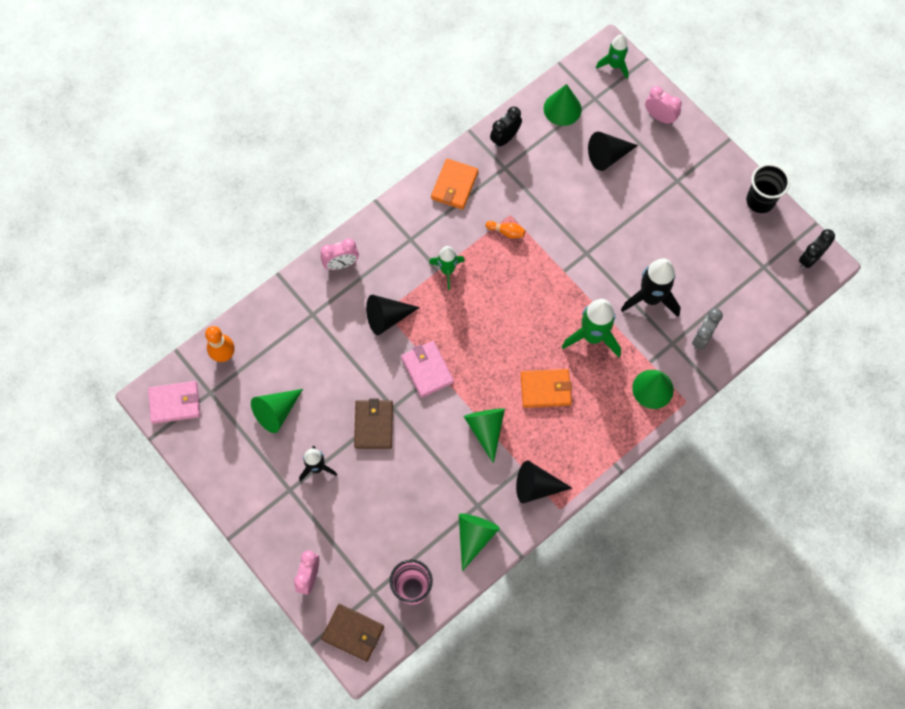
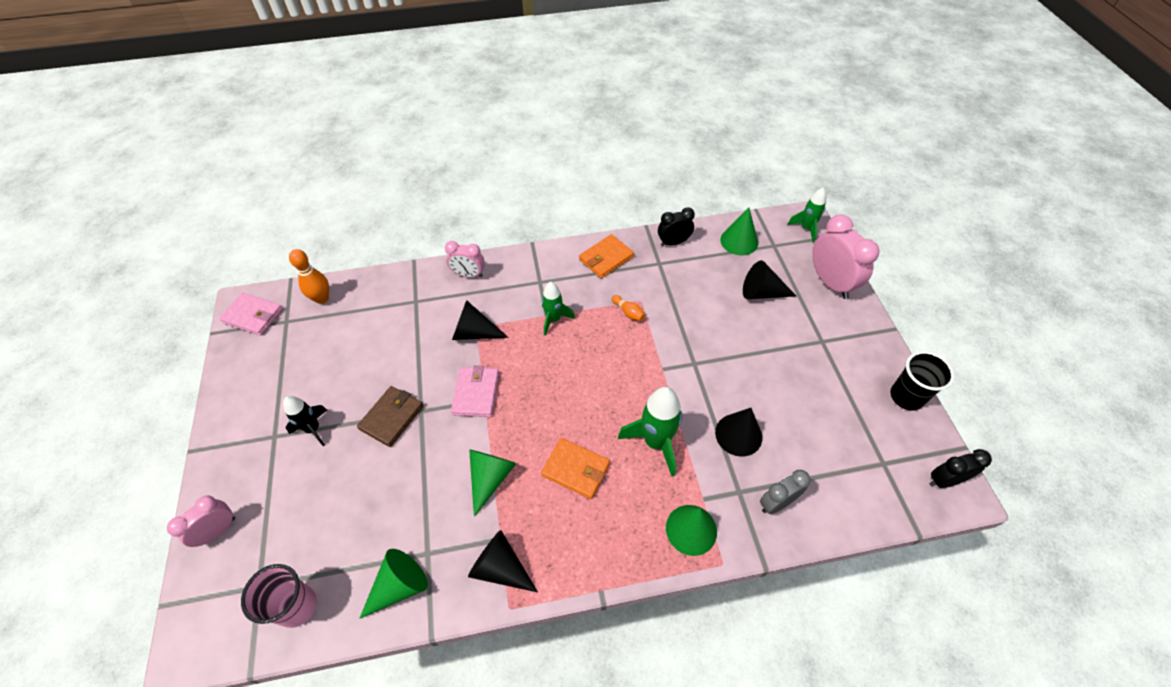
camera: 30 degrees right, 15 degrees down
(276, 412) = (321, 363): green cone -> none
(353, 633) = (204, 620): brown wallet -> none
(650, 298) = (738, 434): black rocket -> black cone
(659, 117) = (830, 282): pink clock -> pink clock, size x1.66

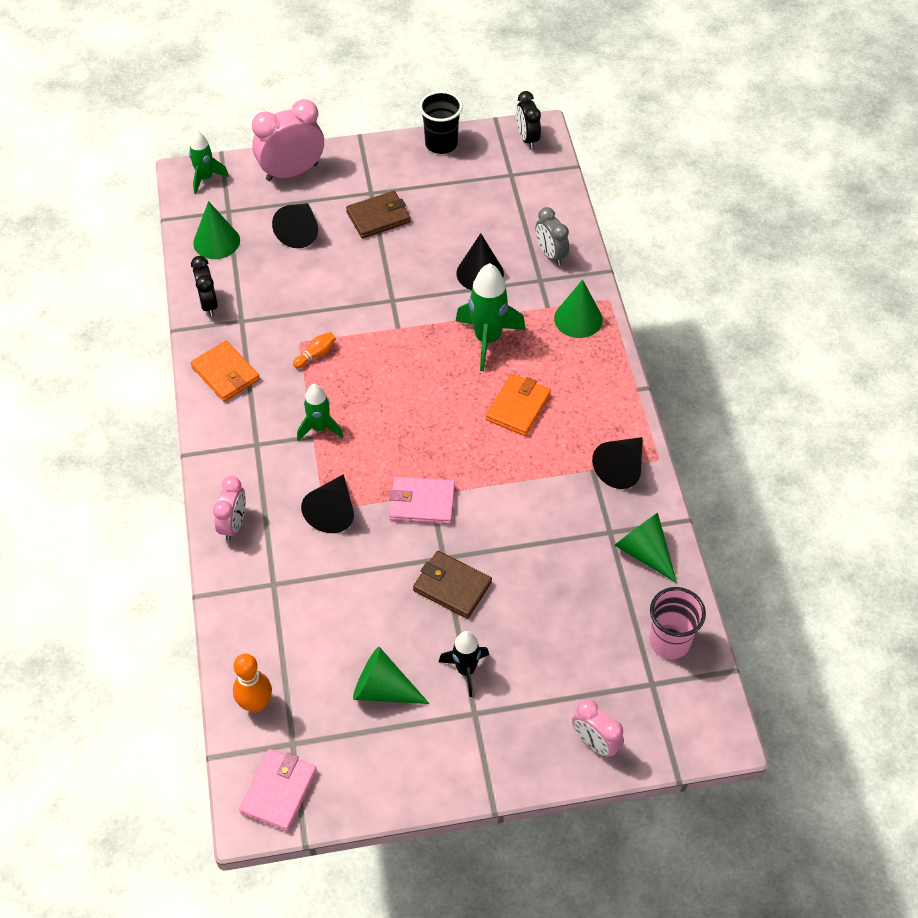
camera: 90 degrees left, 0 degrees up
(490, 477) = (527, 482): green cone -> green cone (383, 689)
(792, 348) = (378, 217): none -> brown wallet

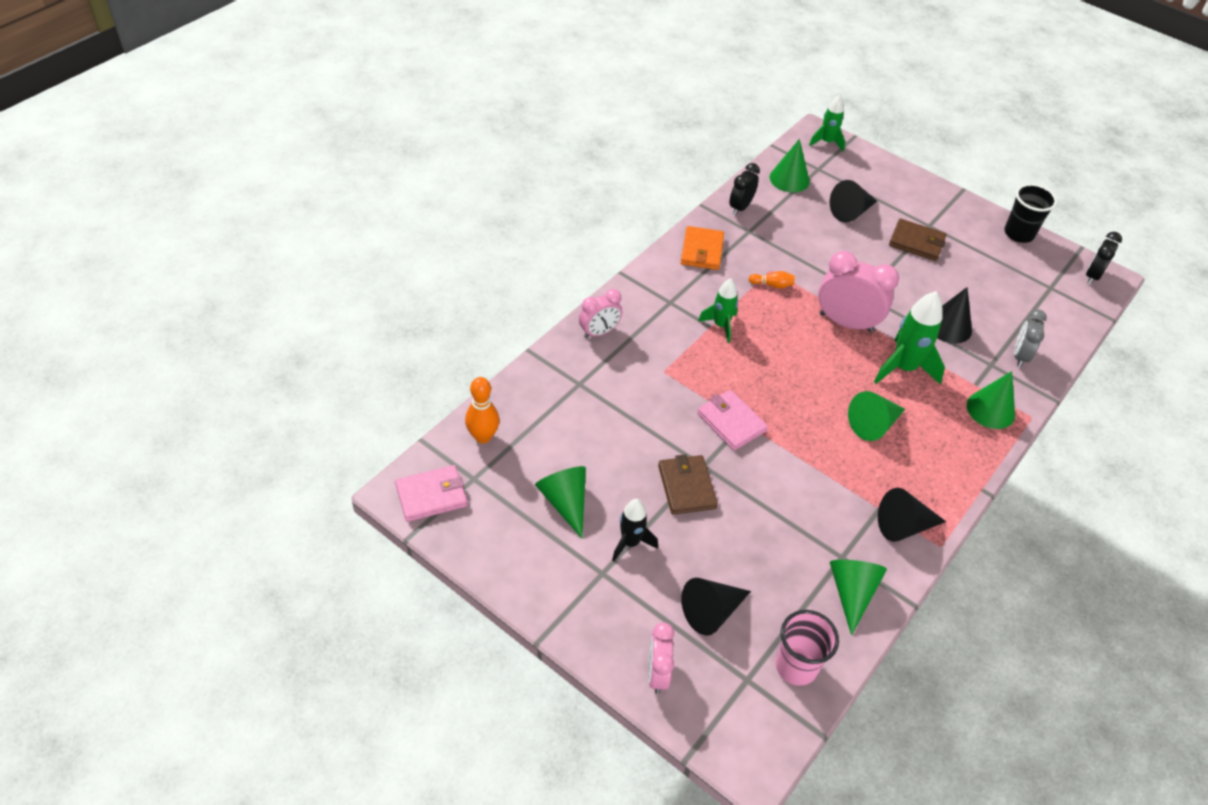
camera: 45 degrees right, 5 degrees down
(292, 172) = (888, 177): pink clock -> pink clock (846, 323)
(333, 511) = (667, 377): black cone -> black cone (711, 612)
(518, 407) = (873, 424): orange wallet -> green cone

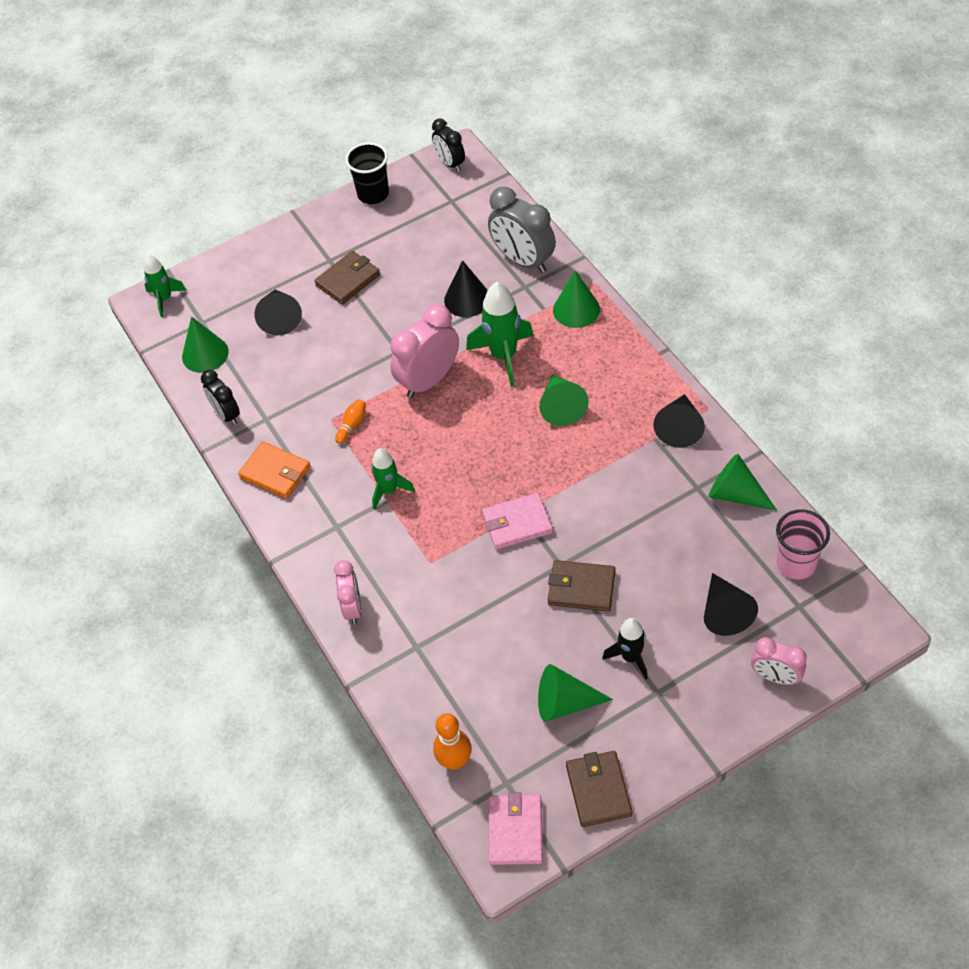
camera: 60 degrees left, 5 degrees up
(488, 548) = (598, 790): none -> brown wallet
(1020, 356) = (523, 260): grey clock -> grey clock, size x1.66

